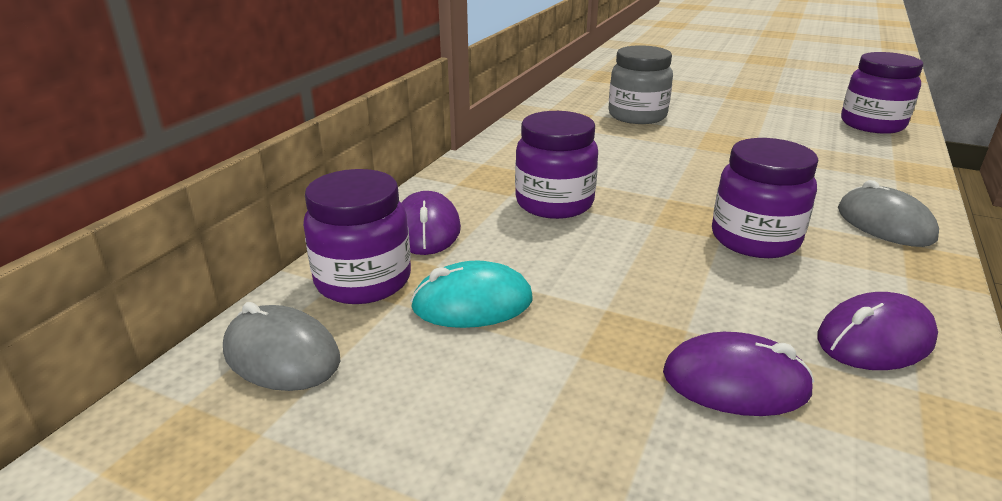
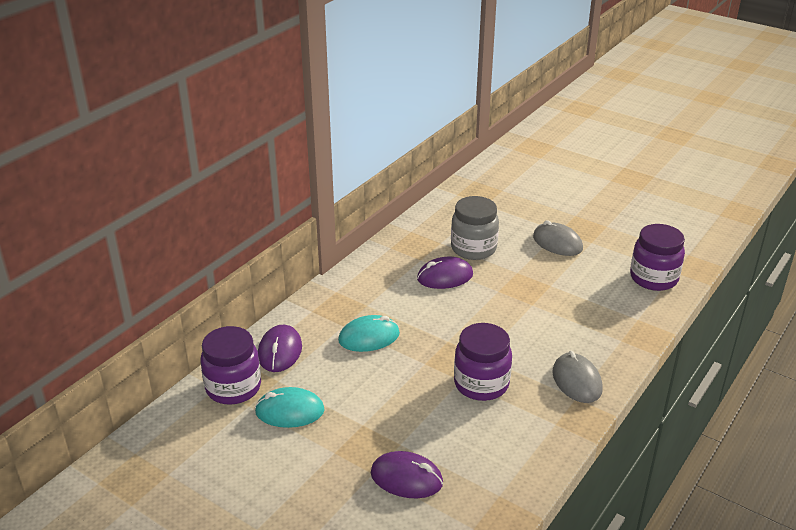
camera: 10 degrees right, 5 degrees up
(282, 355) = (182, 432): grey mouse -> grey mouse (557, 243)
(554, 203) = (369, 337): purple jar -> turquoise mouse
(875, 339) = (500, 463): purple mouse -> purple mouse (445, 277)

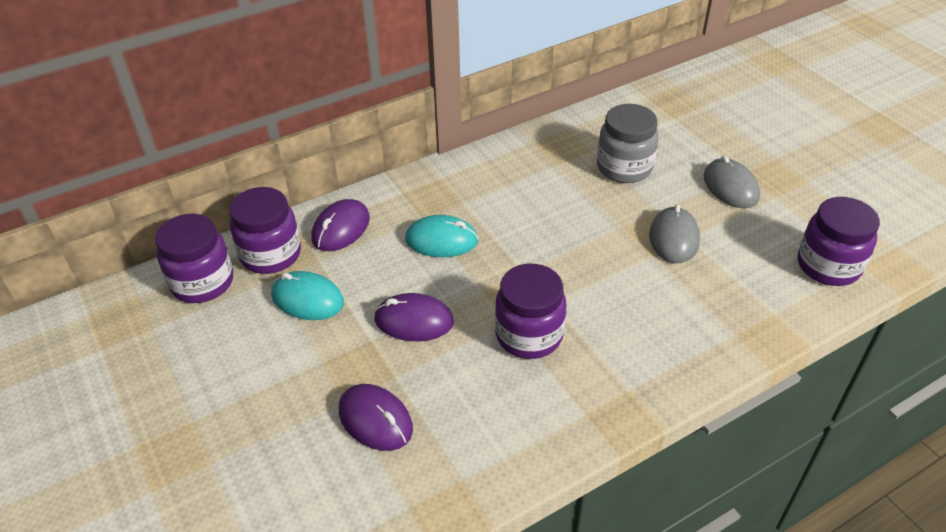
camera: 25 degrees right, 10 degrees up
(188, 426) = (202, 282): none -> purple jar
(445, 277) = (569, 193): purple mouse -> purple mouse (414, 321)
(576, 381) = (645, 369): grey mouse -> grey mouse (674, 238)

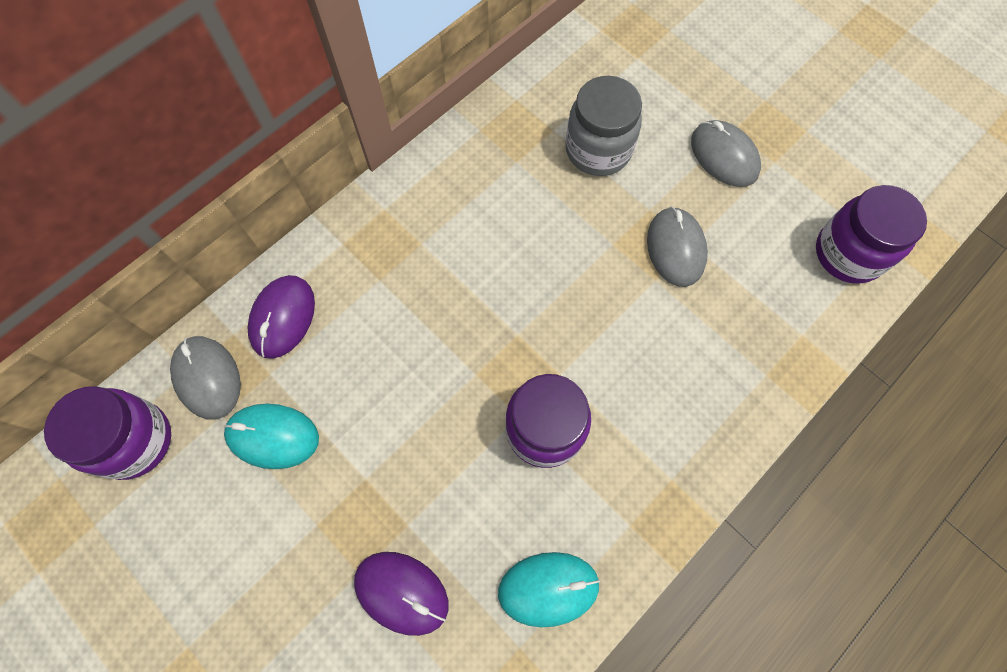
camera: 15 degrees left, 25 degrees up
(271, 255) = (207, 378): purple jar -> grey mouse
(414, 321) = (408, 439): purple mouse -> none
(441, 240) = (409, 310): turquoise mouse -> turquoise mouse (548, 588)

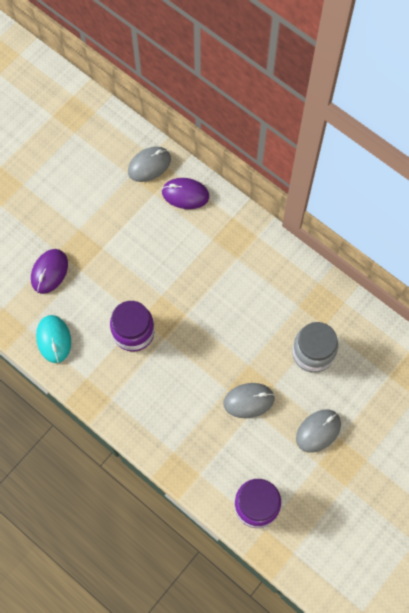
camera: 85 degrees right, 0 degrees up
(135, 441) = (115, 140): purple jar -> none
(273, 436) = (121, 201): turquoise mouse -> none

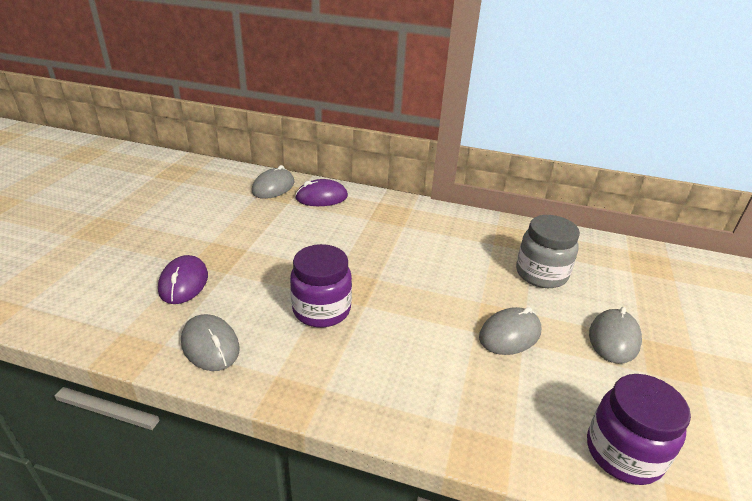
camera: 25 degrees left, 35 degrees down
(54, 339) = (210, 345): turquoise mouse -> grey mouse

